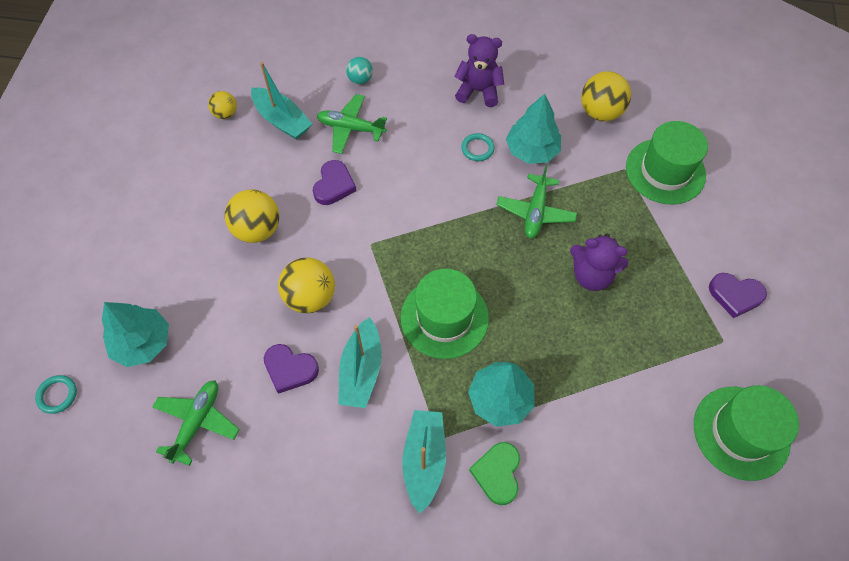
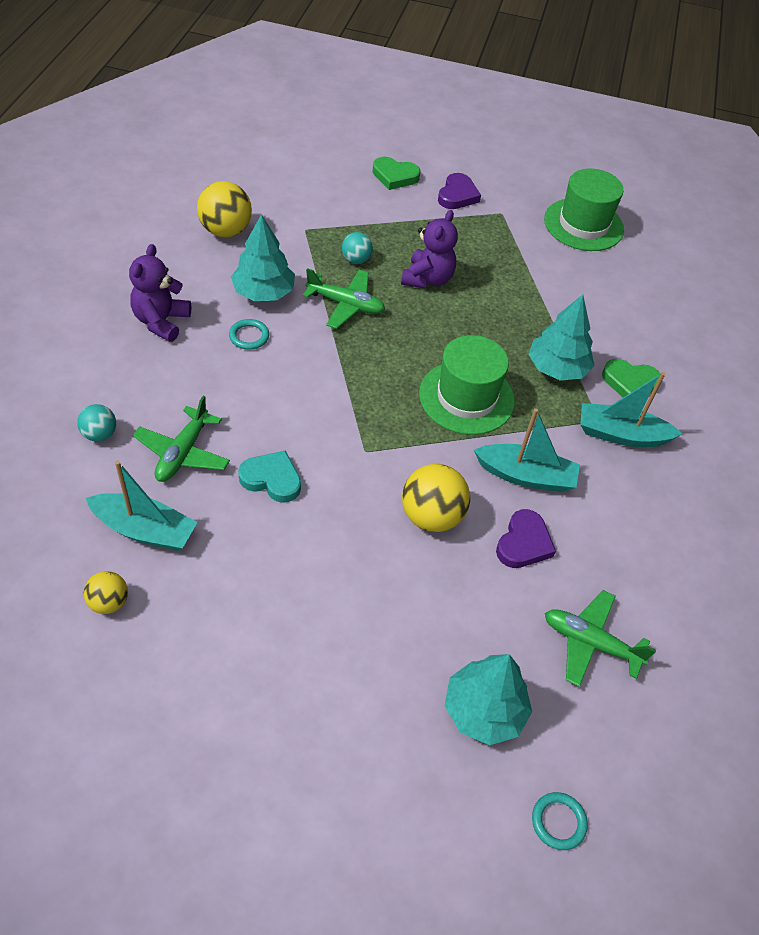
camera: 90 degrees left, 10 degrees down
(257, 229) = (325, 568): yellow ball -> none
(282, 120) = (144, 530): turquoise boat -> turquoise boat turned 60 degrees clockwise
(334, 185) = (272, 479): purple heart -> turquoise heart
(598, 213) = (356, 260): none -> turquoise ball
(665, 171) = (314, 204): green hat -> none
(740, 234) = (395, 176): none -> green heart

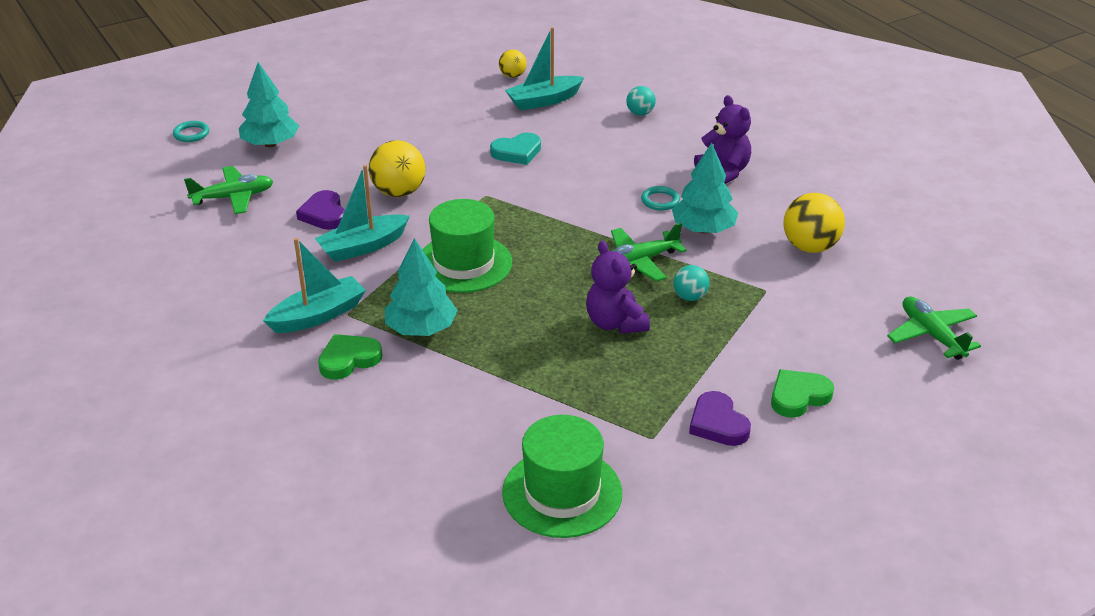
camera: 140 degrees right, 15 degrees down
(183, 453) = (584, 133): green plane -> green plane (931, 335)

